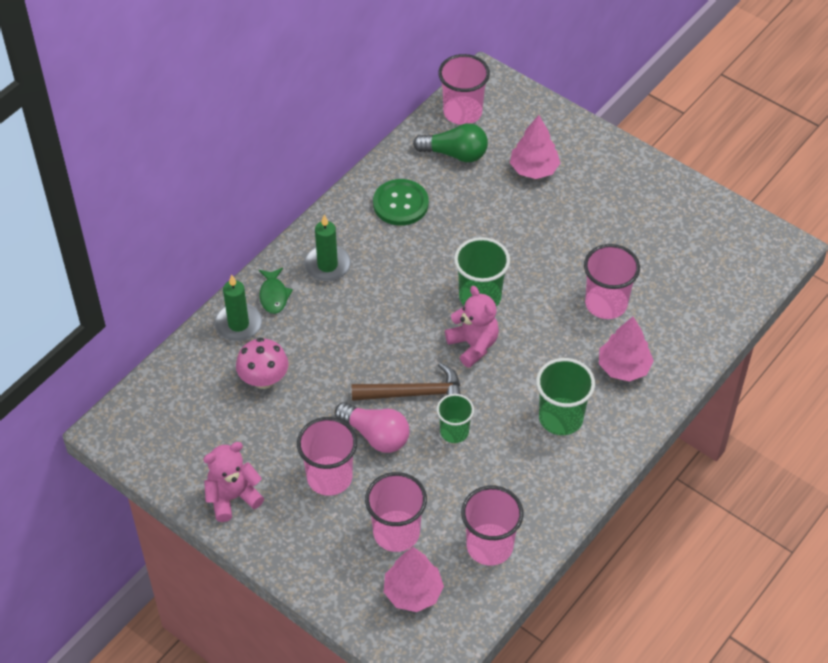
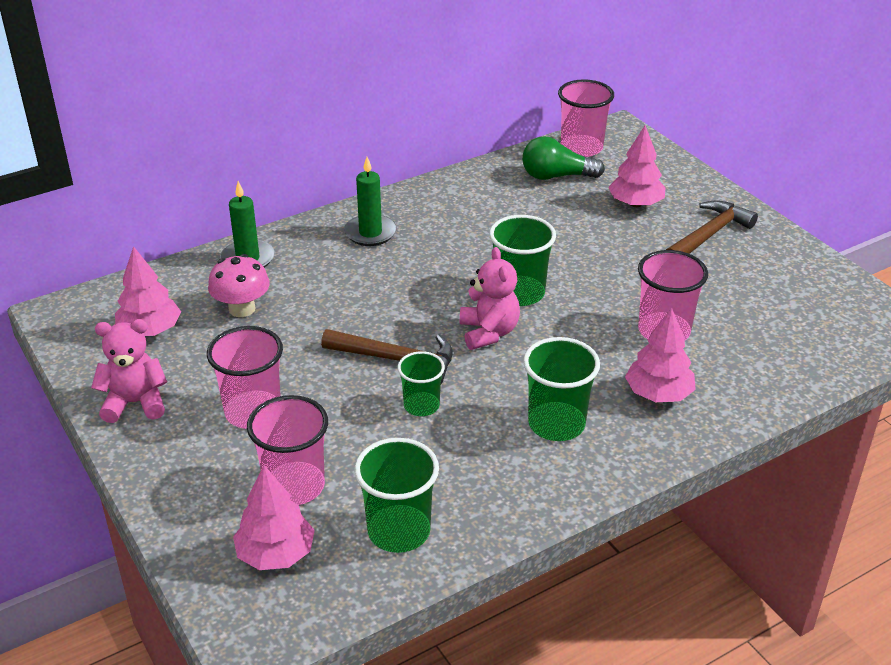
camera: 20 degrees right, 15 degrees down
(201, 424) = (150, 330): none -> pink tree
(273, 295) = (299, 244): green fish -> none
(375, 435) = (329, 387): pink light bulb -> none
(400, 204) = (476, 202): green button -> none
(455, 154) = (556, 176): green light bulb -> green light bulb turned 150 degrees clockwise
(489, 546) = (399, 531): pink cup -> green cup
(605, 190) = (708, 235): none -> brown hammer

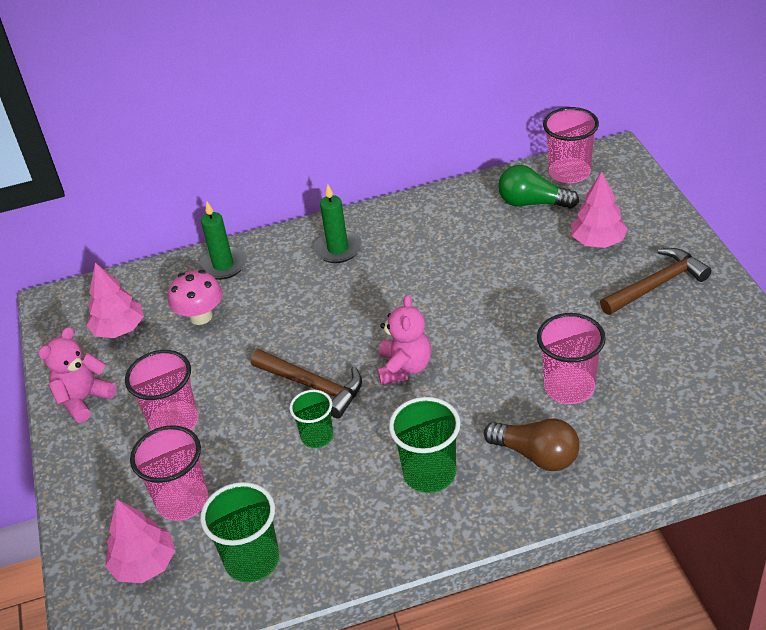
camera: 20 degrees right, 5 degrees up
(135, 403) = (84, 399): pink teddy bear -> pink teddy bear turned 60 degrees counterclockwise
(519, 293) = (448, 329): green cup -> none
(658, 394) = (536, 455): pink tree -> brown light bulb

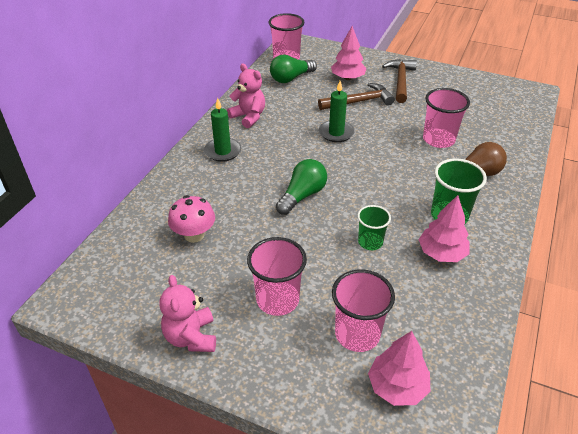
camera: 55 degrees left, 0 degrees up
(119, 329) = (146, 280): pink tree -> pink tree (441, 253)
(223, 265) = (162, 200): green candle -> green candle (336, 133)
(252, 560) = (446, 326): green cup -> none
(313, 386) = (325, 221): brown hammer -> brown hammer (359, 102)
(334, 346) = (302, 195): none -> green light bulb
(404, 368) = (356, 181): pink teddy bear -> pink teddy bear (249, 117)

